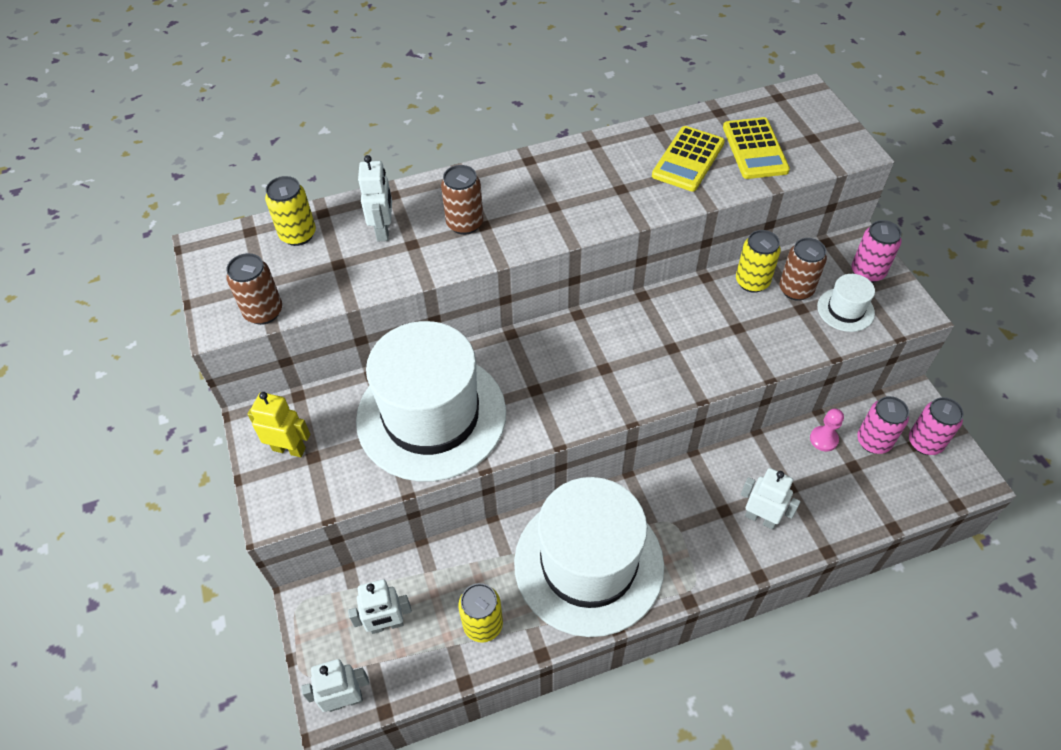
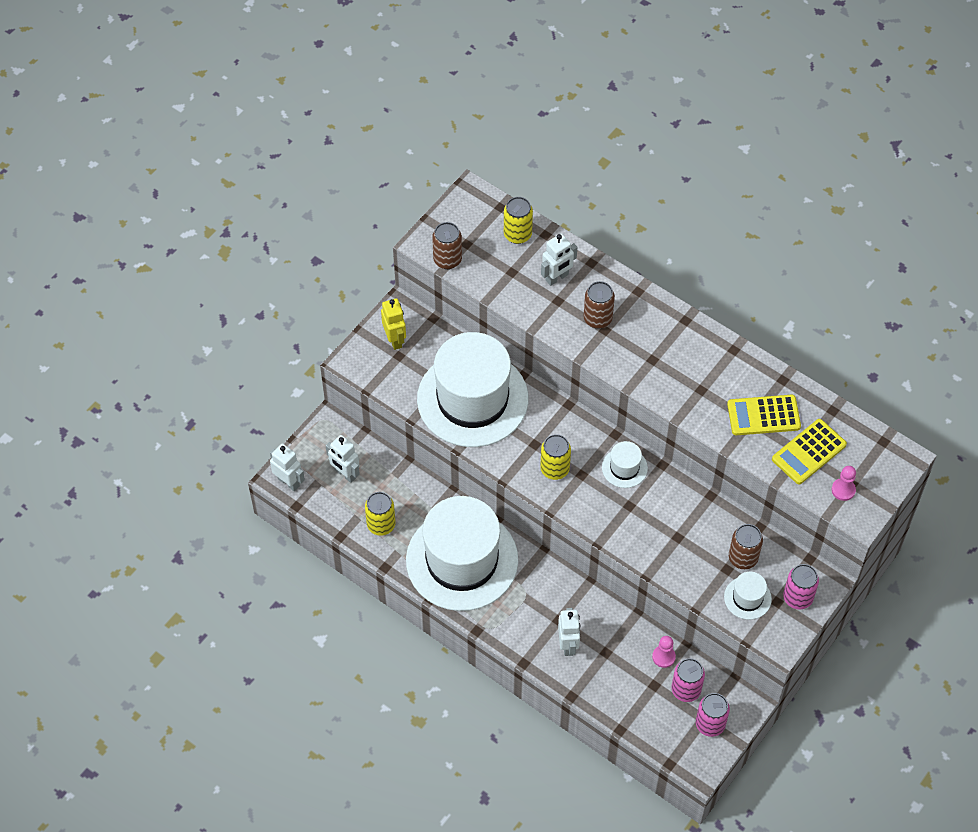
camera: 55 degrees right, 5 degrees up
(623, 327) = (624, 468): none -> white hat
(752, 282) = (729, 527): yellow can -> yellow can (554, 469)
(816, 147) = (843, 490): none -> pink pawn

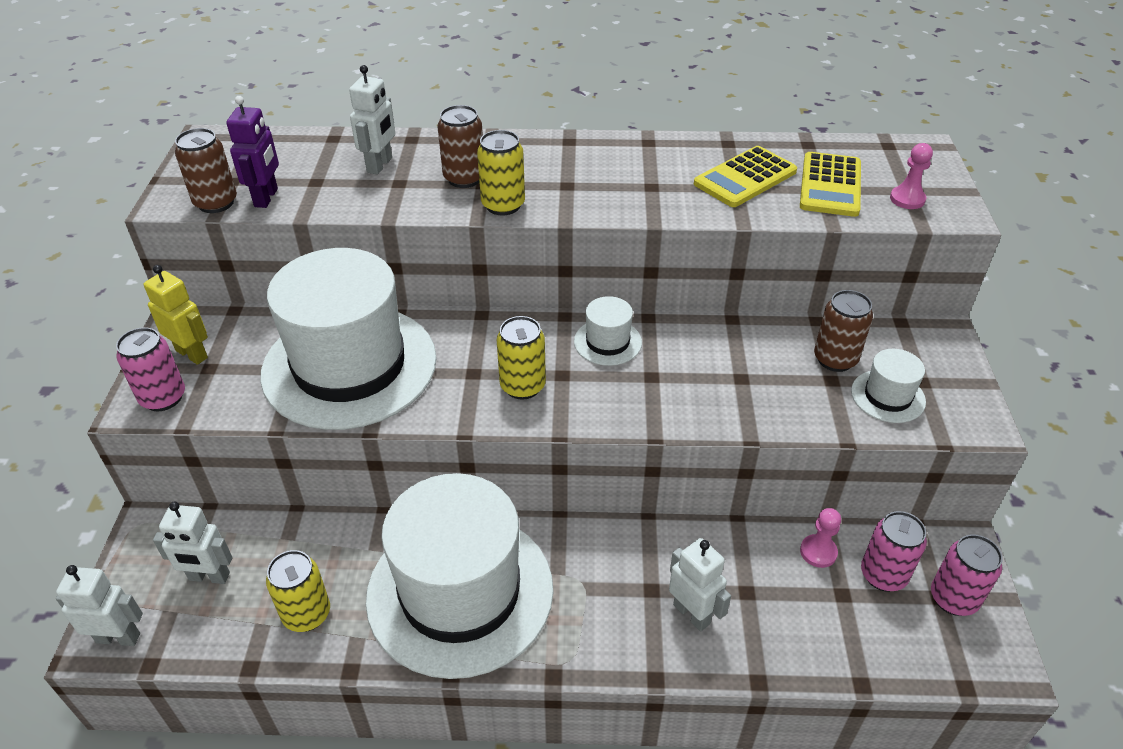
camera: 35 degrees left, 15 degrees down
(477, 271) = (266, 198): none -> purple robot
(517, 234) = (297, 150): yellow can -> yellow can (503, 205)
(797, 598) = (937, 365): pink can -> pink can (163, 398)

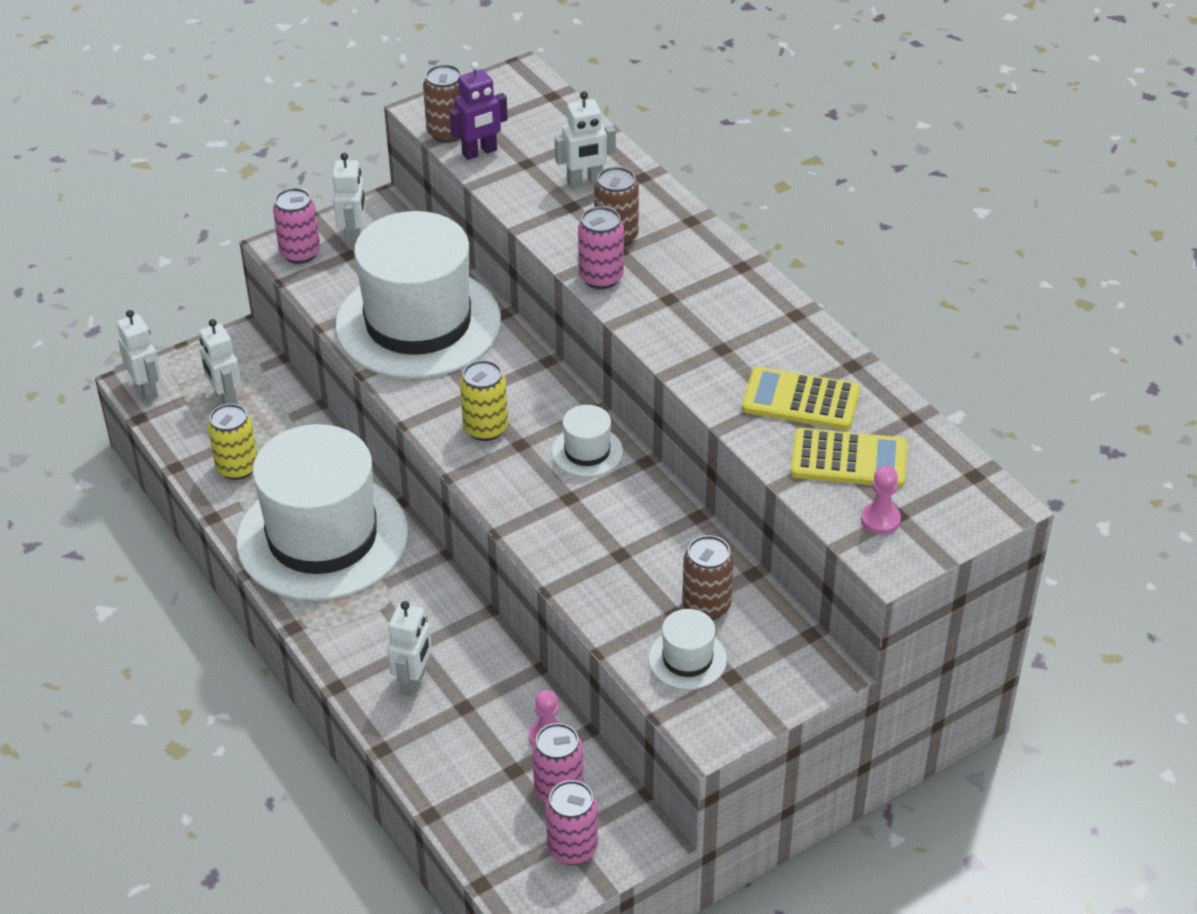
camera: 55 degrees right, 0 degrees up
(192, 354) = (354, 237): yellow robot -> white robot
(503, 205) = (601, 277): yellow can -> pink can
(830, 185) = (848, 460): yellow calculator -> yellow calculator turned 150 degrees counterclockwise

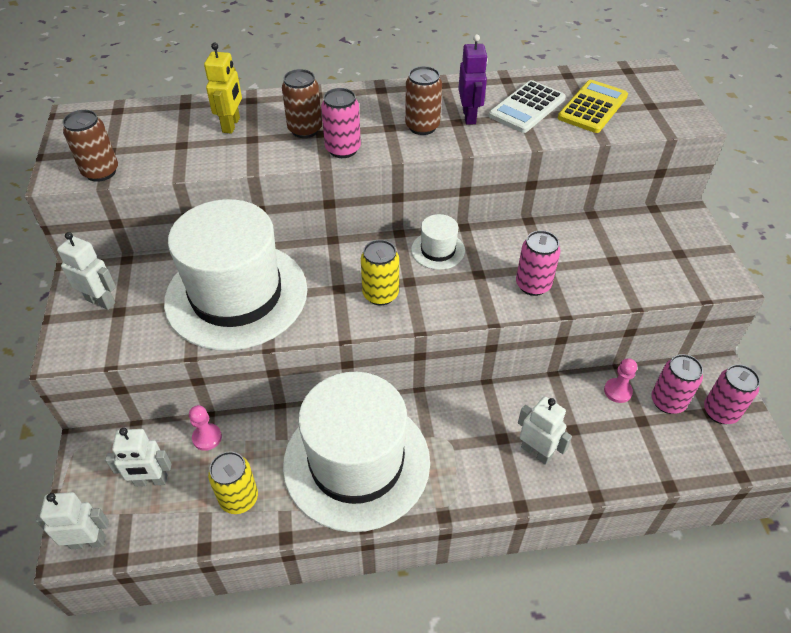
camera: 65 degrees left, 5 degrees up
(300, 253) = (86, 341): pink can -> pink can (533, 285)
(479, 152) = (143, 163): purple robot -> purple robot (469, 116)
(585, 182) = (231, 125): white robot -> yellow robot
(687, 659) = (657, 268): white hat -> none
(706, 606) = (612, 243): brown can -> brown can (422, 127)
(800, 400) = (527, 107): yellow calculator -> white calculator
(880, 520) = (652, 113): pink pawn -> pink pawn (207, 437)

